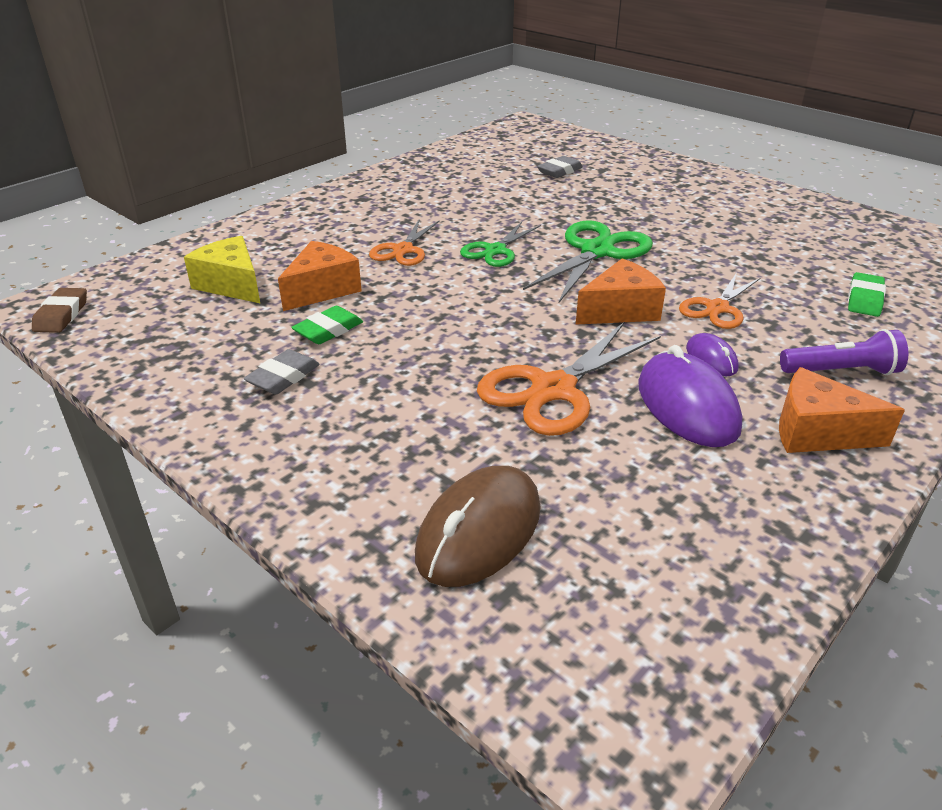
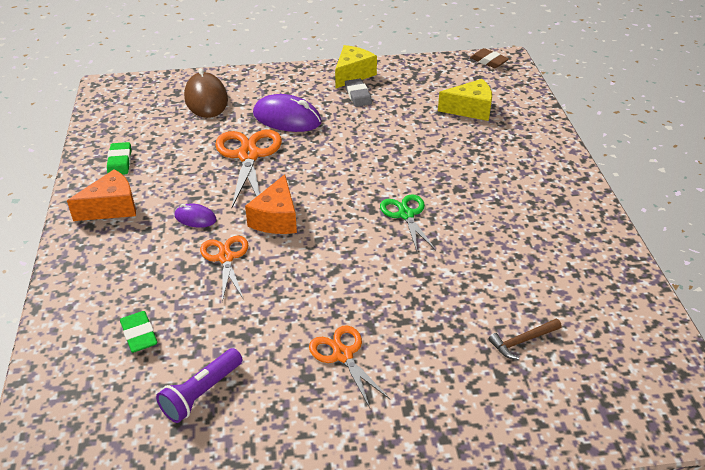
camera: 130 degrees right, 5 degrees up
(216, 412) = (353, 74): none -> yellow cheese
(322, 290) = (430, 133): orange cheese -> none
(328, 330) = (384, 119): green eraser -> green eraser (120, 162)
(403, 250) = (449, 179): orange scissors -> orange scissors (342, 355)
(559, 171) = (522, 341): grey eraser -> brown hammer
(596, 251) = (352, 258): green scissors -> none
(687, 405) = (182, 184): purple mouse -> purple mouse (287, 118)
(841, 371) = (120, 254): purple flashlight -> purple flashlight (201, 393)

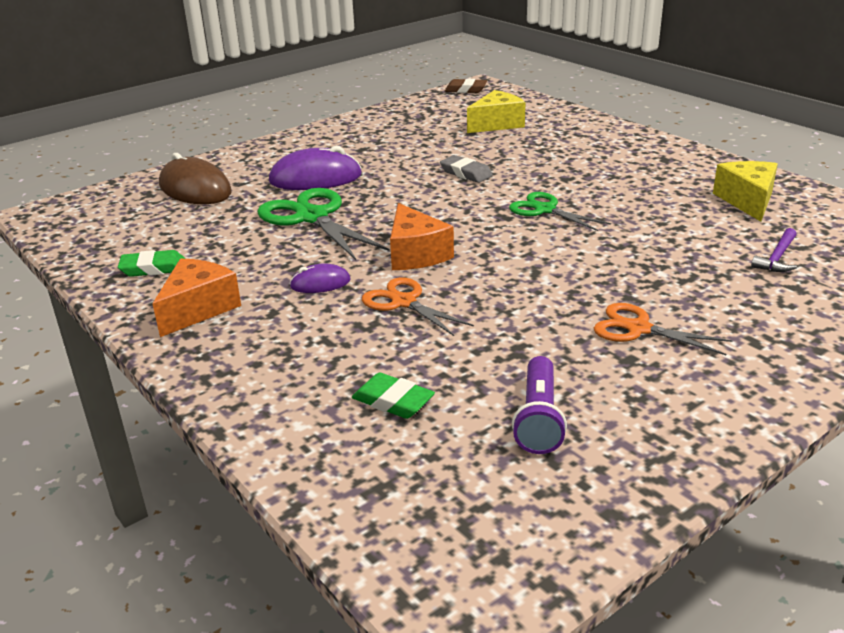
camera: 30 degrees left, 10 degrees down
(120, 162) = (153, 268): green eraser -> green eraser turned 60 degrees counterclockwise
(248, 155) = (311, 217): orange scissors -> green scissors
(353, 74) = (342, 130): yellow cheese -> yellow cheese (747, 201)
(358, 95) = (369, 143): grey eraser -> grey eraser (466, 173)
(522, 341) = (777, 258): brown hammer -> purple hammer

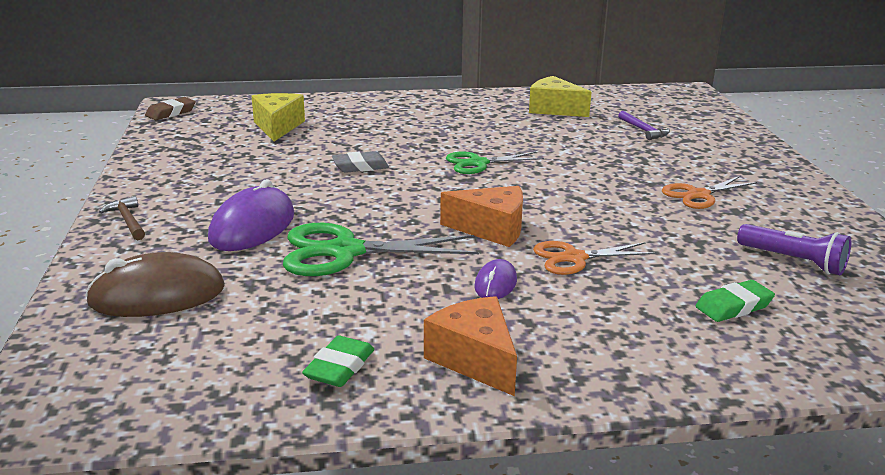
camera: 60 degrees left, 5 degrees down
(281, 145) = (127, 221): none -> brown hammer

